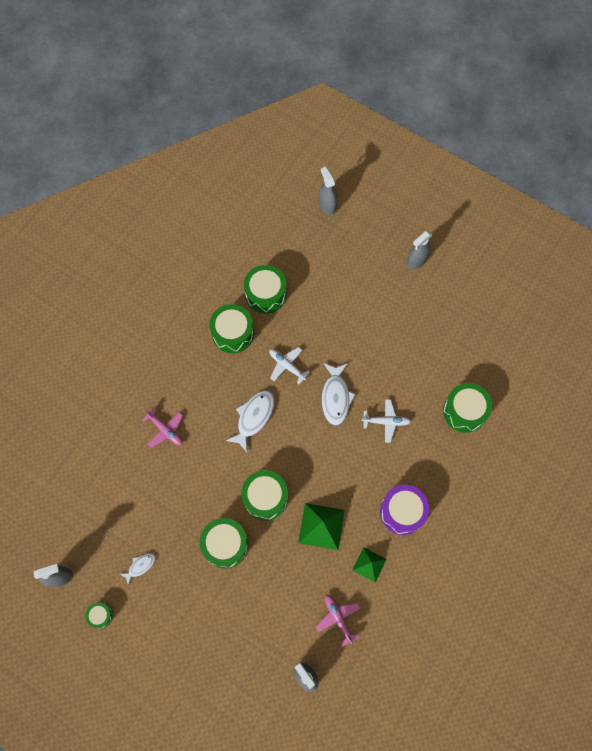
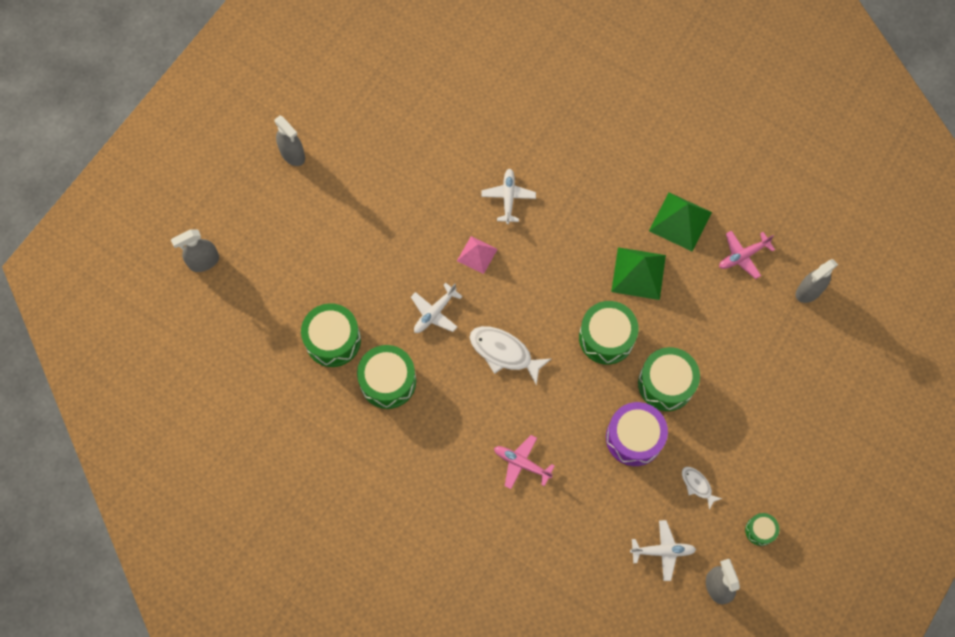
camera: 90 degrees left, 0 degrees up
(91, 535) = (662, 551): none -> white plane
(165, 430) = (522, 463): pink plane -> pink plane turned 105 degrees counterclockwise
(335, 397) = (477, 255): white fish -> pink pyramid
(369, 564) = (680, 221): green pyramid -> green pyramid, size x1.59
(402, 512) = (618, 184): purple drum -> purple drum (634, 438)
(464, 411) = (494, 111): green drum -> none

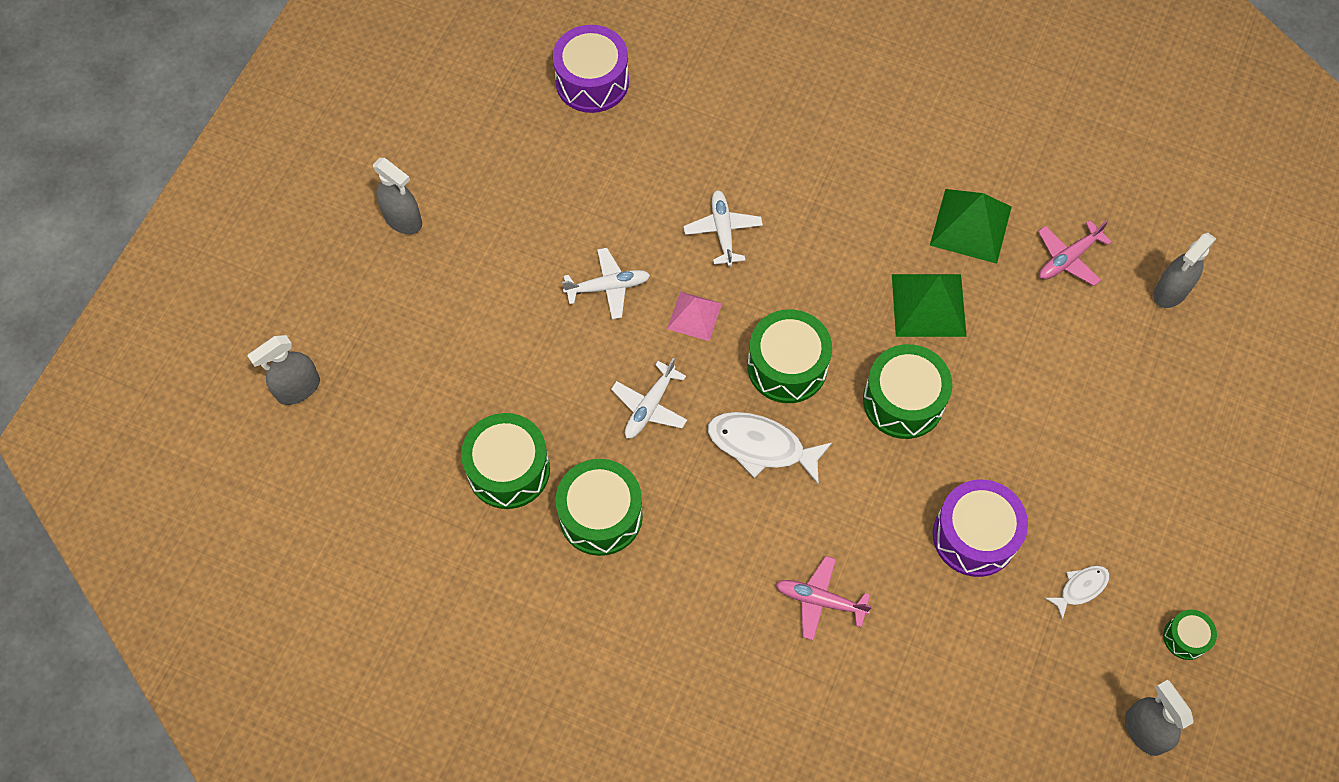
camera: 10 degrees left, 5 degrees down
(439, 75) = (592, 81): none -> purple drum
(662, 551) = (1053, 692): white plane -> white plane (608, 287)
(666, 383) = (1002, 451): green drum -> green drum (787, 366)
(697, 485) = (1080, 588): white fish -> white fish turned 105 degrees clockwise

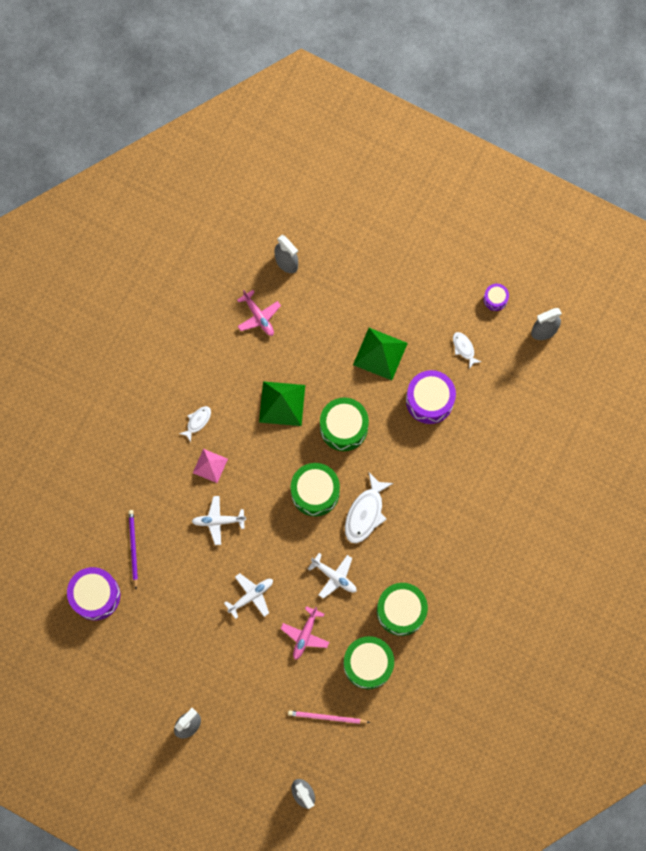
camera: 85 degrees left, 10 degrees up
(419, 413) = (327, 717): none -> pink pencil
(608, 287) = (251, 596): white plane -> white plane turned 60 degrees clockwise
(668, 122) = (133, 548): none -> purple pencil
(694, 316) = (276, 544): pink pyramid -> pink pyramid (210, 465)
(820, 600) = (461, 491): pink plane -> pink plane (305, 635)
(878, 188) = (197, 421): none -> white fish
(971, 226) = (230, 370): green pyramid -> green pyramid (380, 353)
(1185, 638) = (495, 299): green drum -> purple drum

